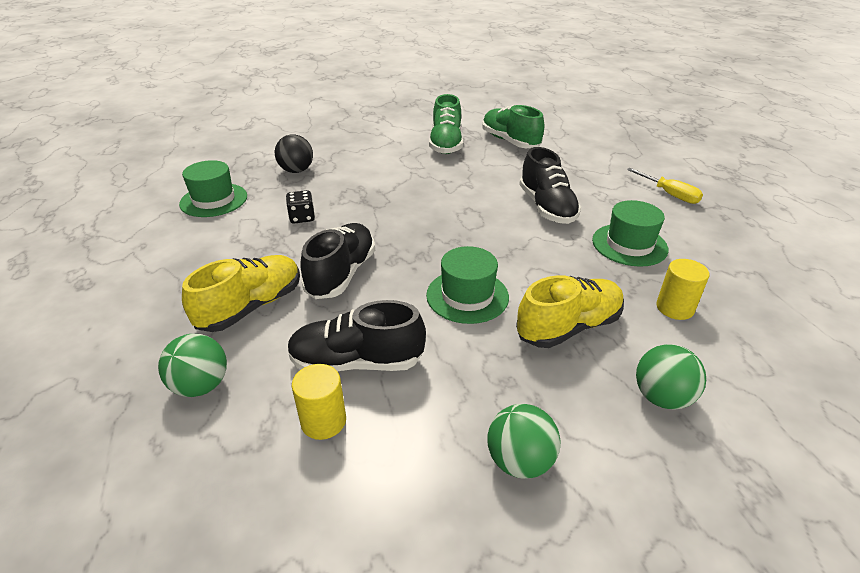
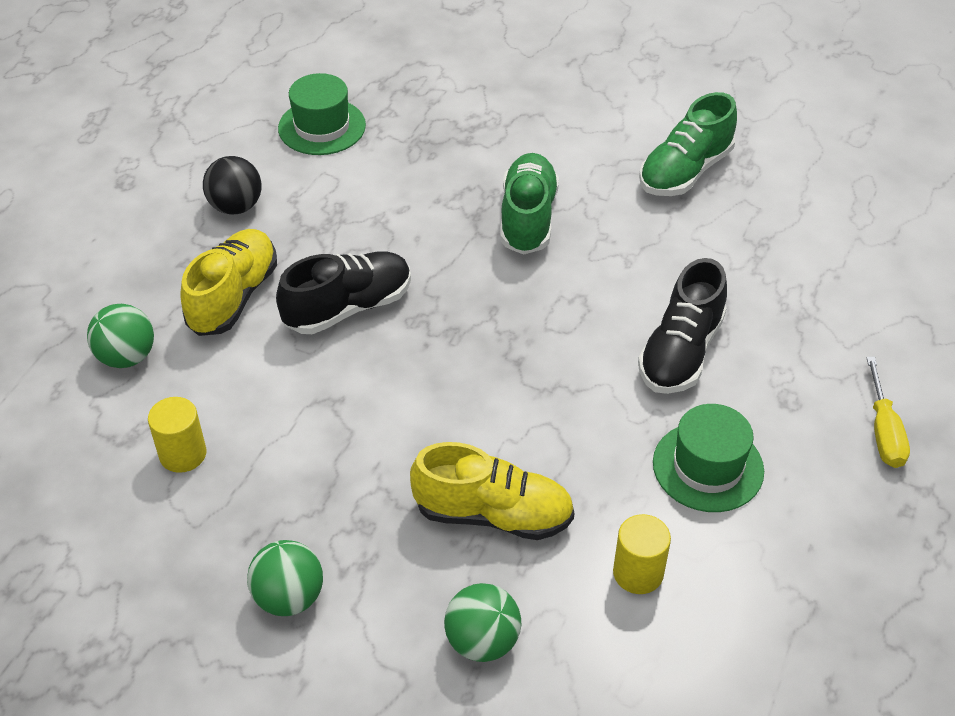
camera: 40 degrees right, 10 degrees up
(251, 307) = (233, 297): yellow shoe -> yellow shoe turned 60 degrees counterclockwise
(296, 170) = (450, 124): black ball -> black ball (236, 207)
(302, 217) = (385, 205): black dice -> none
(357, 362) = (262, 417): black shoe -> none
(467, 296) = (438, 413): green hat -> none
(510, 141) = (782, 213): green shoe -> green shoe (527, 218)

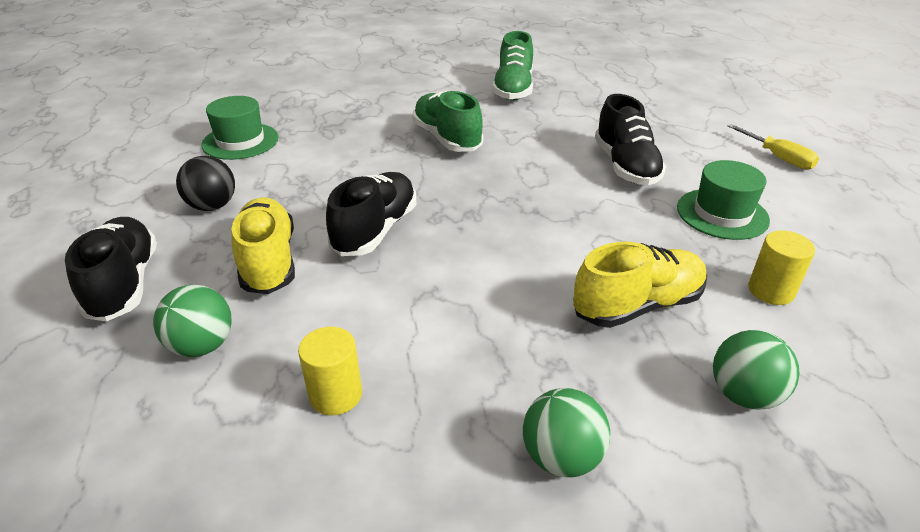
camera: 35 degrees left, 10 degrees down
(113, 264) = (124, 284): none -> black shoe

